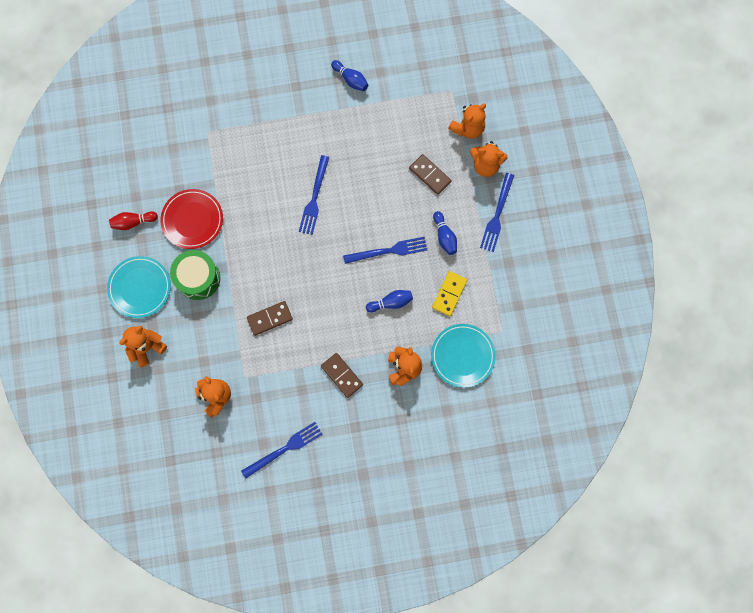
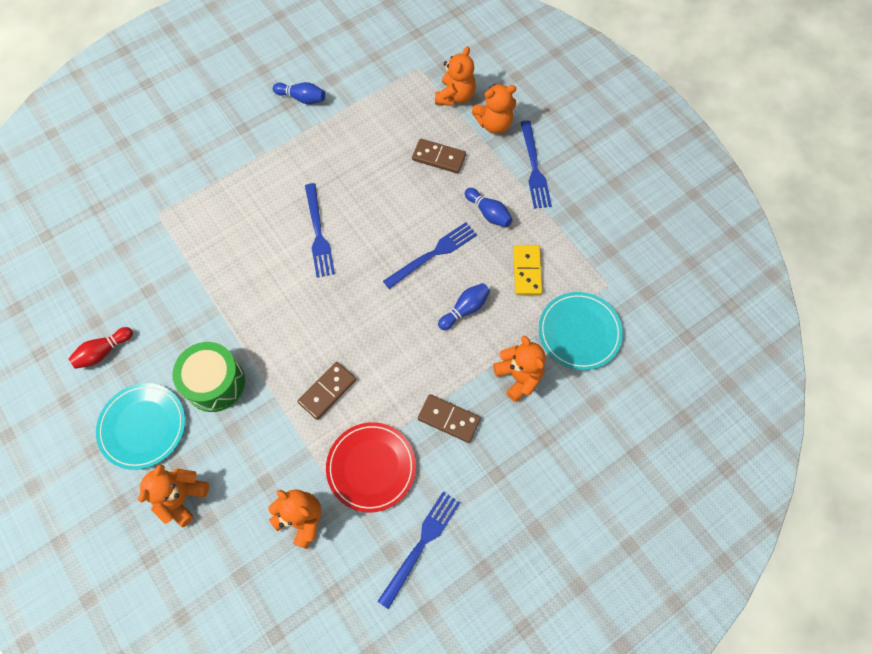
camera: 25 degrees left, 10 degrees down
(192, 220) = (179, 318): red plate -> red plate (371, 467)

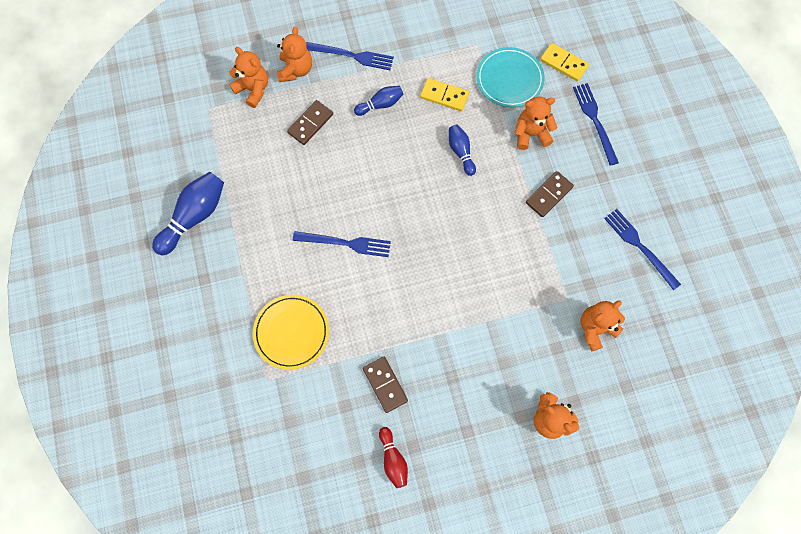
camera: 70 degrees left, 5 degrees up
(143, 427) = (477, 438): turquoise plate -> none
(210, 218) = (291, 332): none -> yellow plate
(215, 383) = (457, 367): green drum -> none
(302, 98) = (194, 216): blue bowling pin -> blue bowling pin, size x1.74
(327, 391) = (495, 278): brown domino -> brown domino (385, 384)
(371, 467) = (570, 264): red plate -> none
(433, 254) = (402, 159): blue fork -> blue fork (595, 121)
(629, 386) = (563, 63): none -> yellow domino

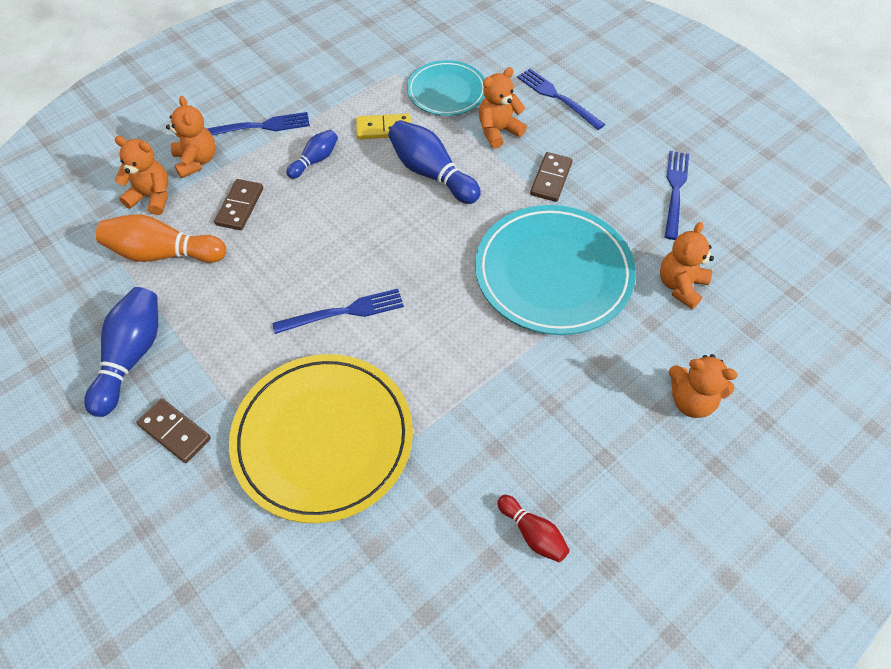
camera: 25 degrees left, 15 degrees down
(244, 142) = (163, 253): none -> orange bowling pin
(291, 332) = (323, 439): yellow plate -> yellow plate, size x1.68
(385, 384) = (475, 448): brown domino -> brown domino (175, 432)
(461, 152) = (431, 173): blue bowling pin -> blue bowling pin, size x1.74
(507, 277) = (553, 273): none -> turquoise plate
(563, 63) = (495, 60): yellow domino -> none
(639, 246) = (675, 191): blue fork -> blue fork turned 75 degrees clockwise

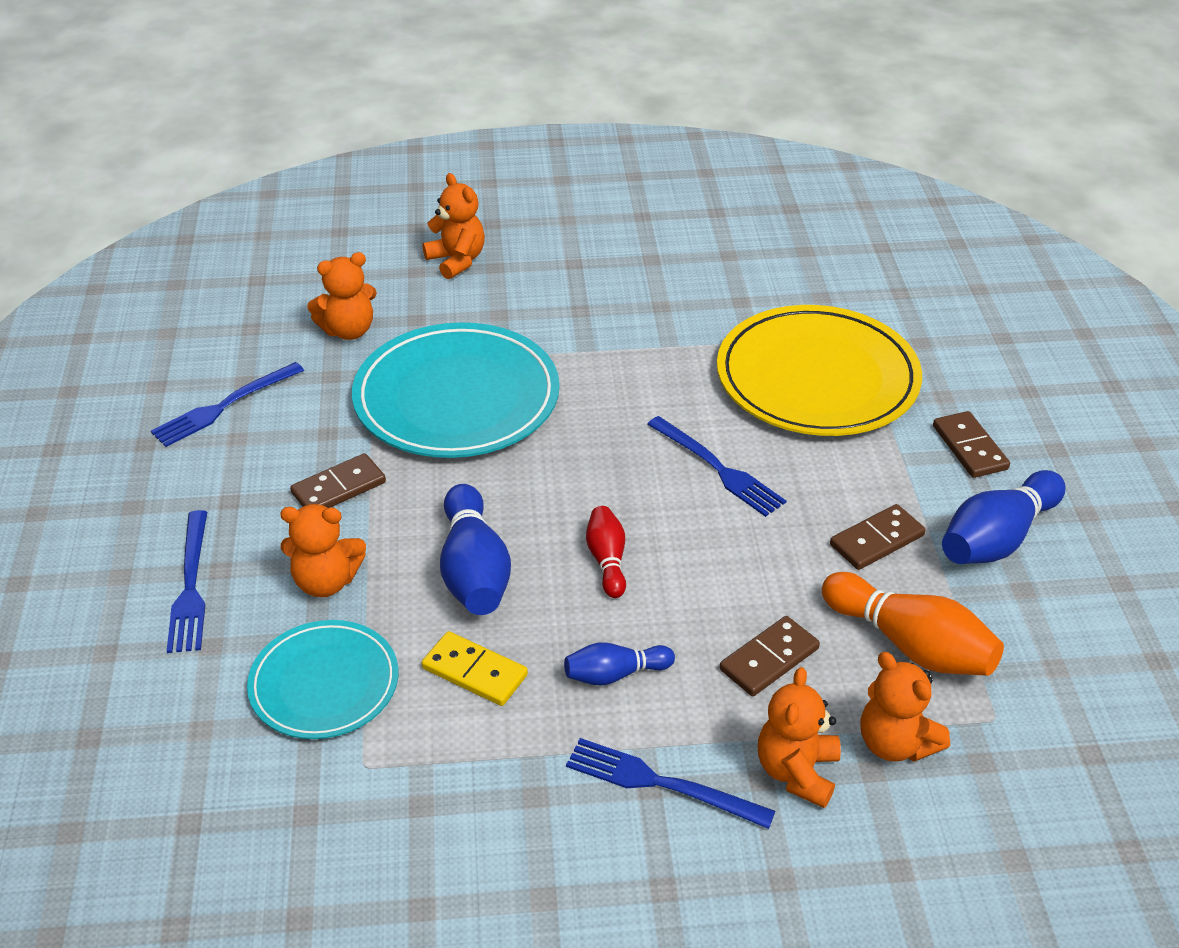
camera: 145 degrees left, 15 degrees down
(211, 313) = (877, 540): none -> brown domino
(344, 312) = (718, 469): blue fork -> blue fork turned 150 degrees counterclockwise
(533, 533) = (681, 252): red bowling pin -> red bowling pin (607, 560)

